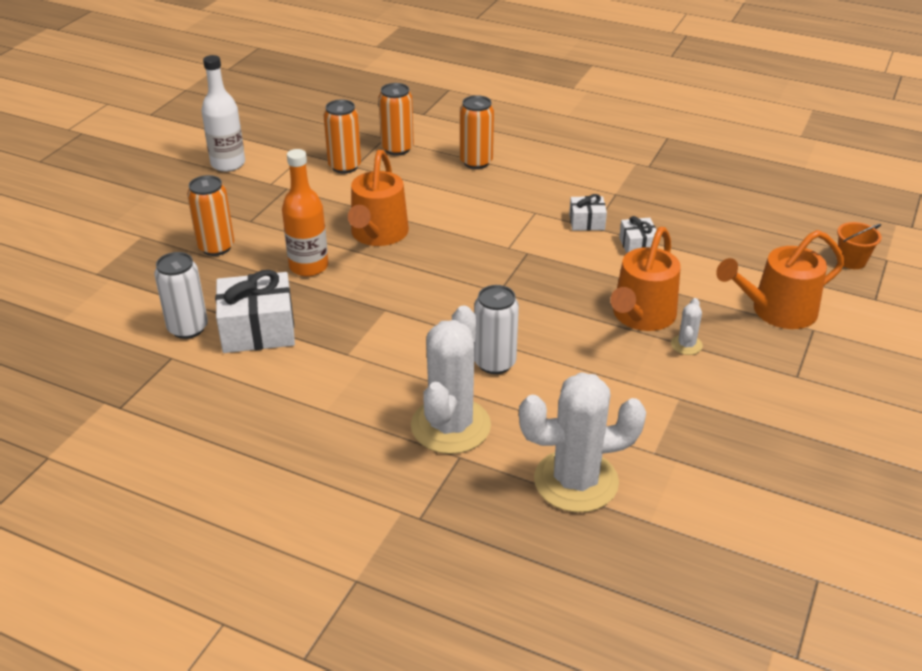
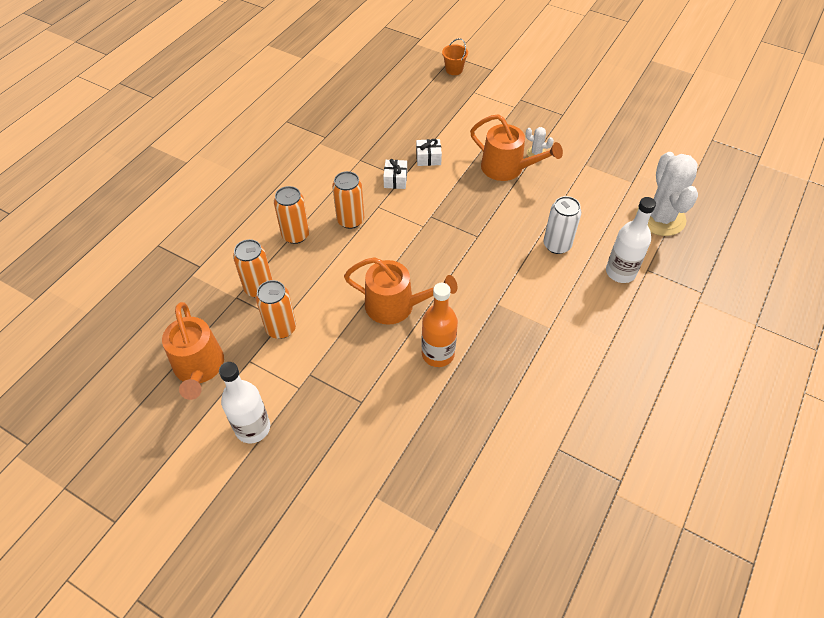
camera: 85 degrees left, 15 degrees up
(188, 328) = (520, 440): white can -> none
(216, 247) = (402, 427): orange can -> orange can (350, 220)
(258, 329) = (522, 387): white gift -> none
(450, 426) = (620, 272): white cactus -> white bottle
(777, 311) = (503, 109): orange watering can -> orange watering can (199, 368)

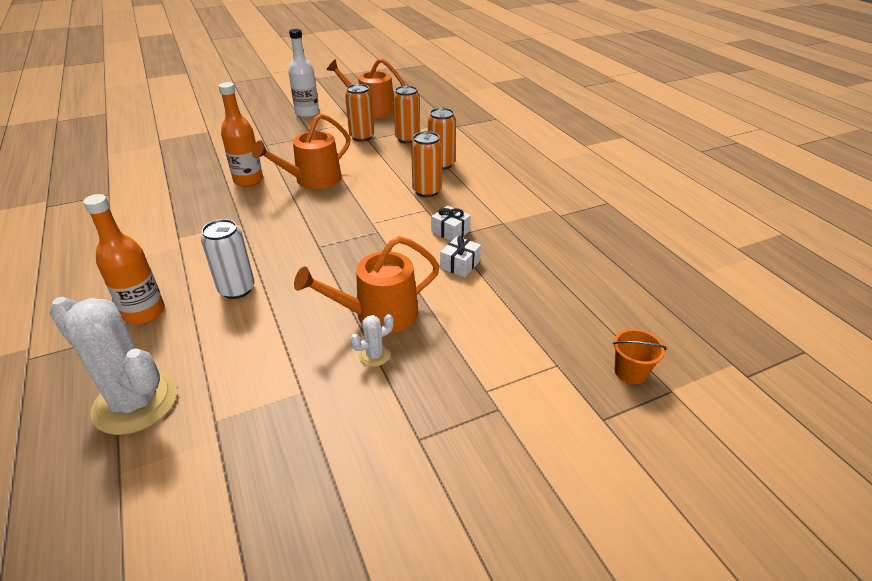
camera: 125 degrees right, 15 degrees down
(620, 272) = (144, 313): white bottle -> orange bottle

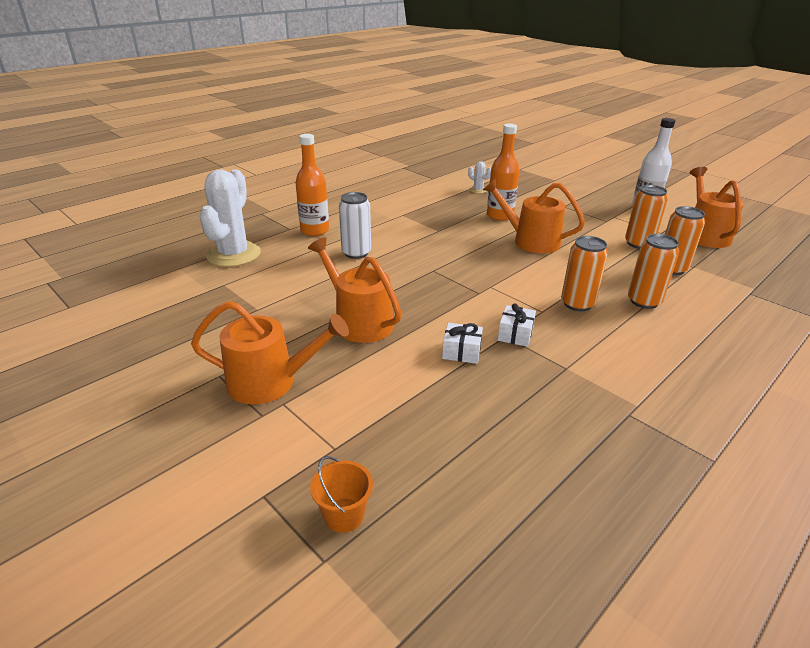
camera: 70 degrees right, 5 degrees down
(374, 355) = (307, 331): white cactus -> white cactus (478, 190)
(449, 396) = (270, 382): none -> orange watering can

